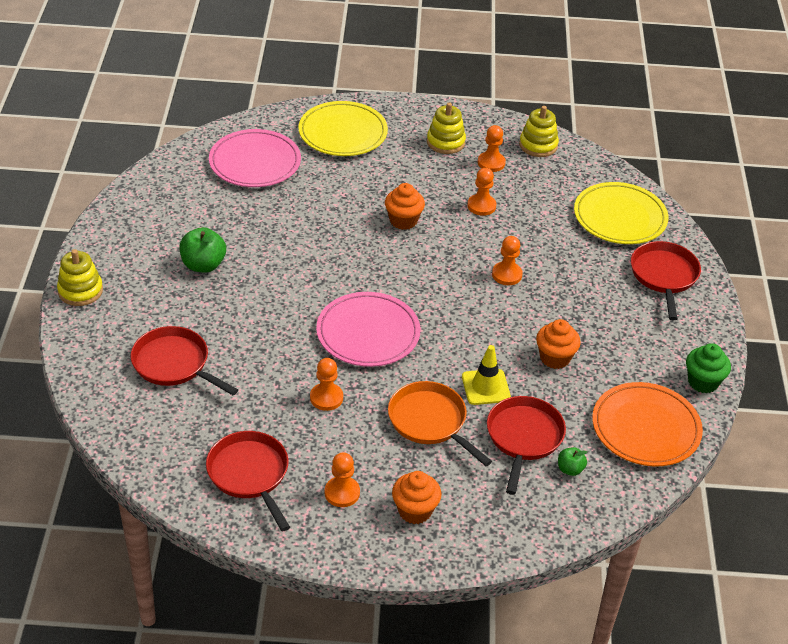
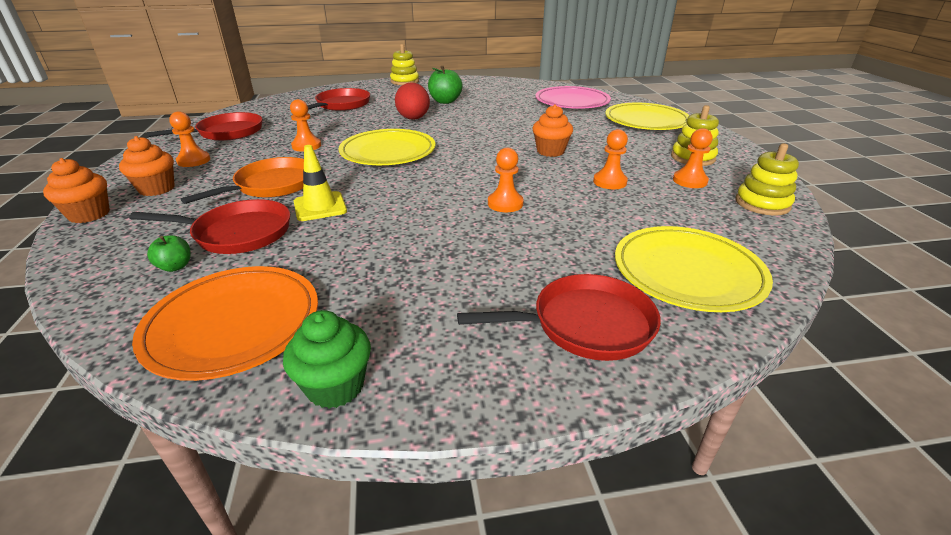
camera: 80 degrees right, 10 degrees down
(264, 302) = (413, 119): none -> red egg
(368, 333) = (388, 152): pink plate -> yellow plate
(555, 358) = (372, 242): orange cupcake -> orange cupcake (89, 214)

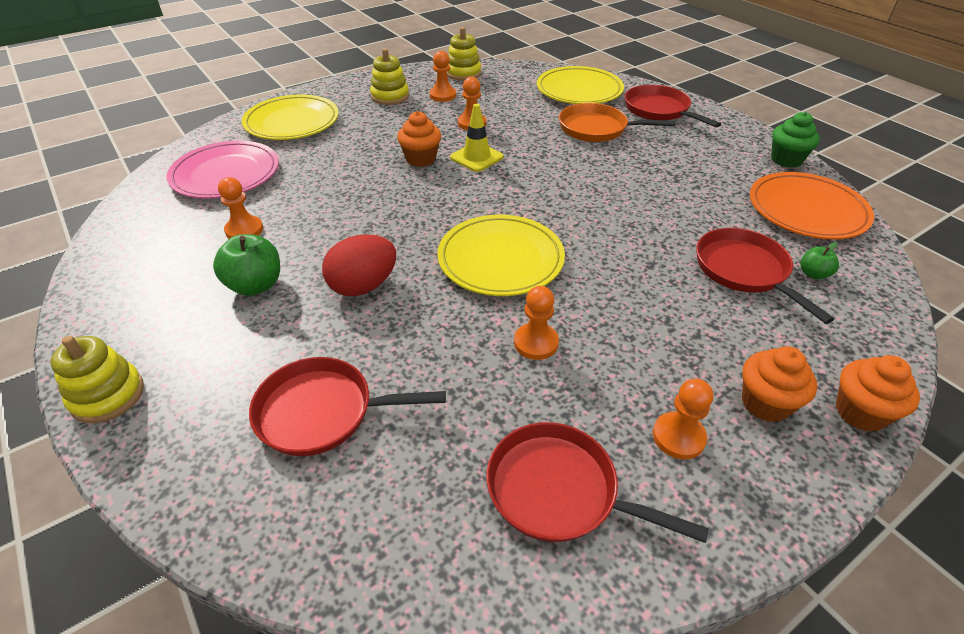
camera: 115 degrees left, 10 degrees up
(272, 185) = (656, 305): orange pan -> orange pan (597, 129)
(320, 207) = (657, 247): yellow traffic cone -> yellow traffic cone (476, 157)
(505, 203) = (554, 158): orange pawn -> orange pawn (244, 230)

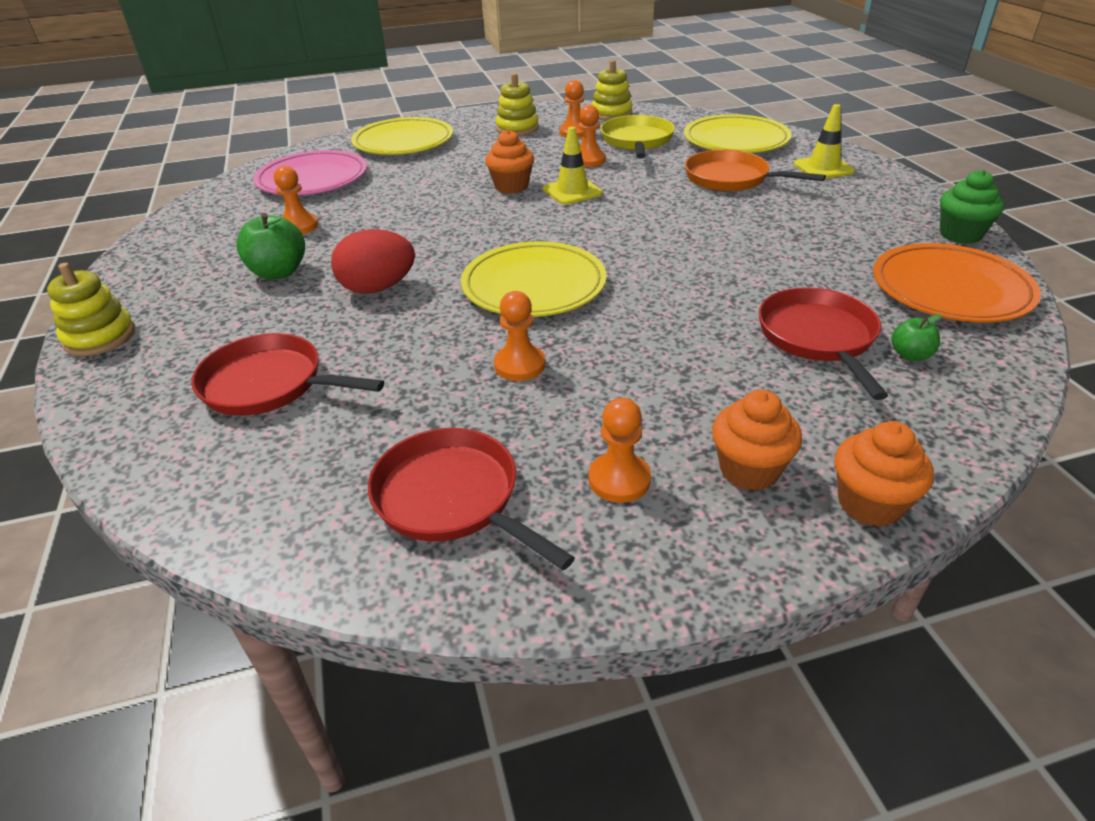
camera: 20 degrees right, 5 degrees down
(501, 99) = (637, 141): none -> yellow pan
(659, 110) = (823, 168): red pan -> yellow traffic cone

